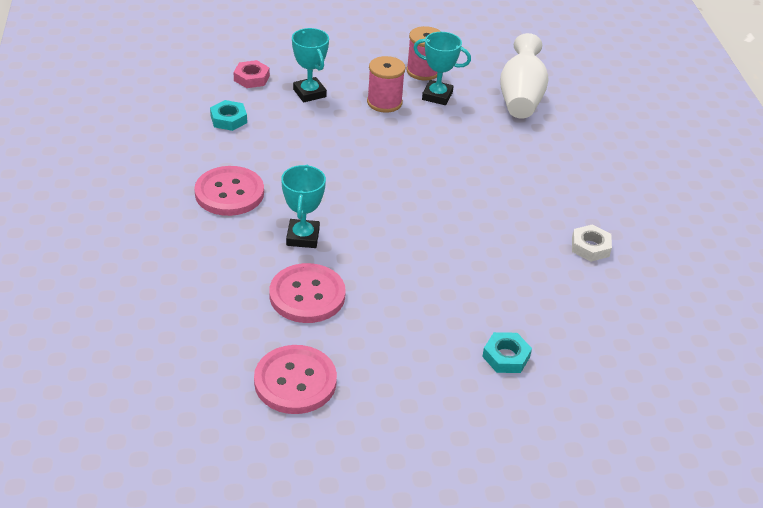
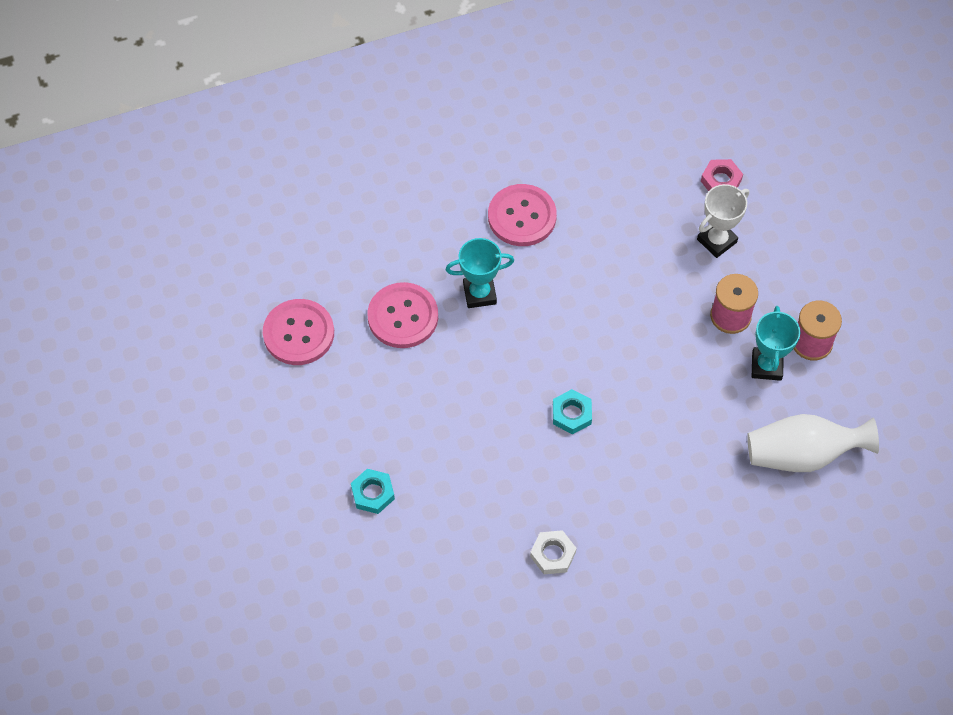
camera: 80 degrees right, 20 degrees up
(228, 119) = (638, 181): turquoise nut -> turquoise nut (571, 414)
(309, 93) = (717, 241): turquoise trophy -> white trophy

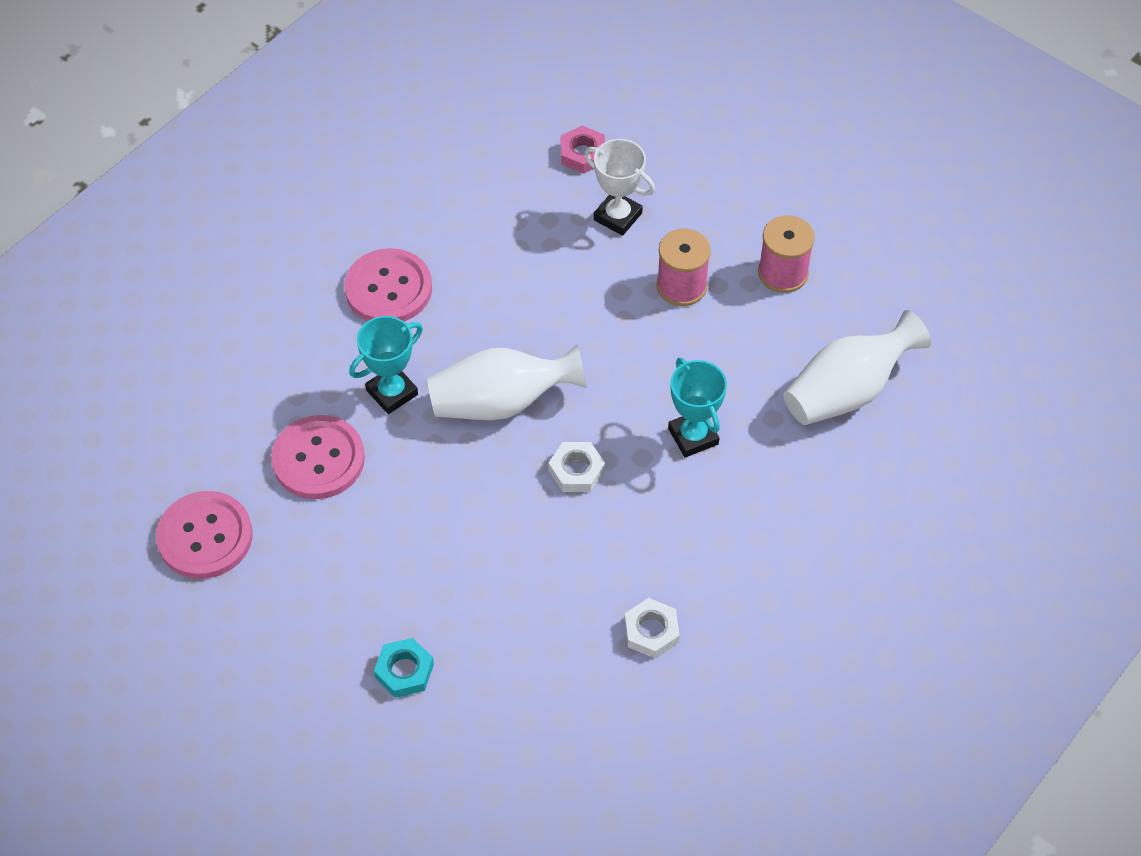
camera: 30 degrees left, 5 degrees down
(550, 338) = (501, 402): none -> white vase
(571, 414) = (576, 470): turquoise nut -> white nut
(717, 241) = (617, 216): white trophy -> white trophy turned 75 degrees counterclockwise
(766, 366) = (752, 319): turquoise trophy -> turquoise trophy (693, 436)

